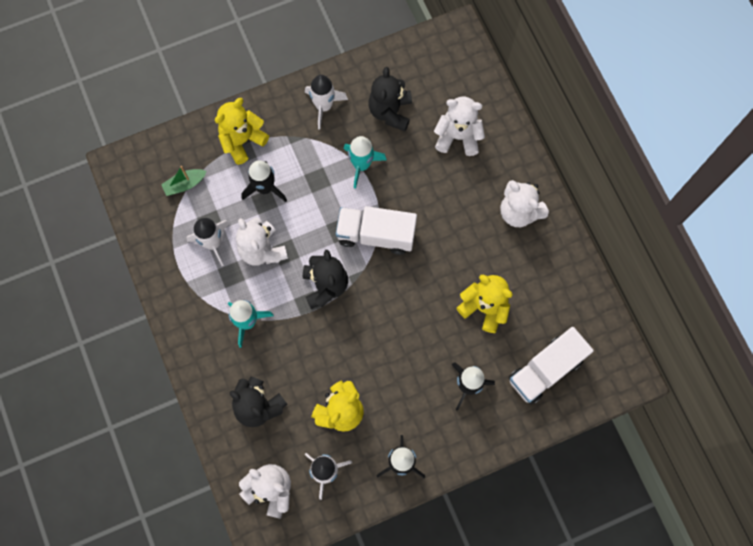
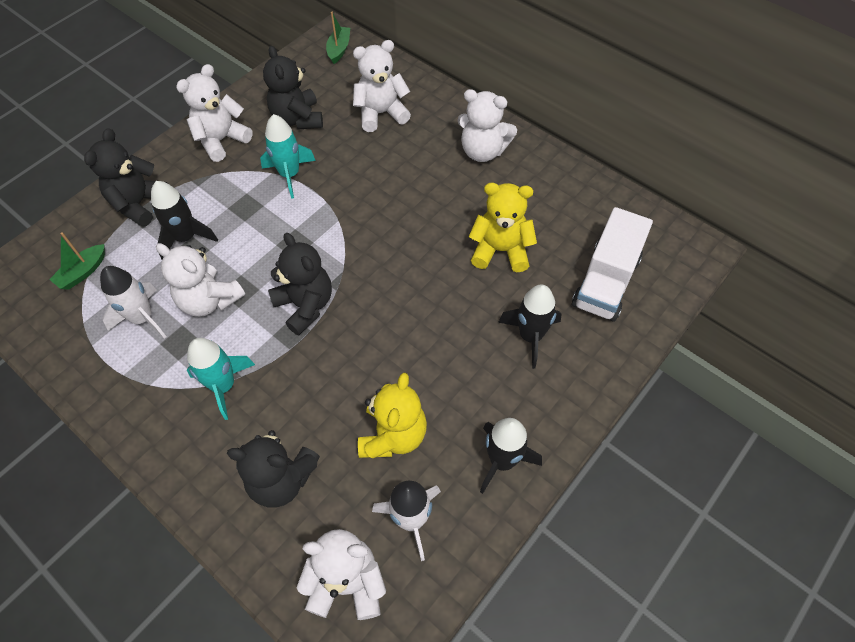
camera: 25 degrees left, 15 degrees down
(242, 141) = (139, 204): yellow teddy bear -> black teddy bear
(324, 106) = (221, 140): white rocket -> white teddy bear
(376, 235) = (339, 231): white truck -> none
(455, 51) = (339, 49): none -> green boat

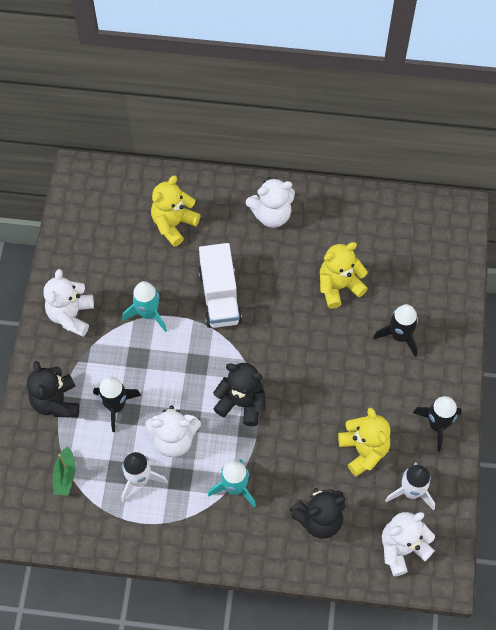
camera: 35 degrees left, 5 degrees up
(297, 119) = (114, 264): black teddy bear -> none
(339, 49) = (93, 184): green boat -> none
(381, 113) = (174, 224): white teddy bear -> yellow teddy bear
(605, 282) = (420, 270): white truck -> white truck (219, 296)

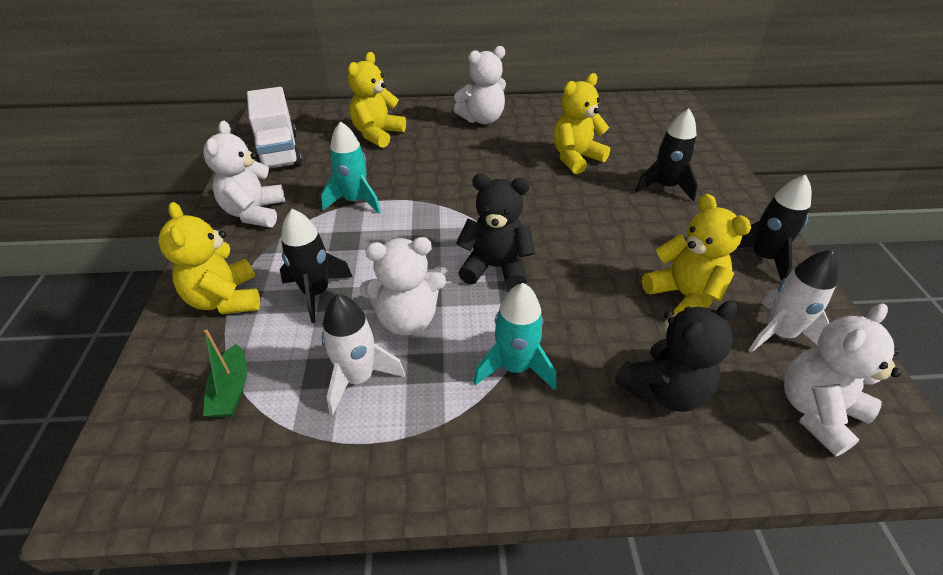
camera: 10 degrees left, 20 degrees down
(56, 402) = (226, 299): black teddy bear -> yellow teddy bear
(219, 296) = (441, 179): white truck -> white truck (279, 151)

